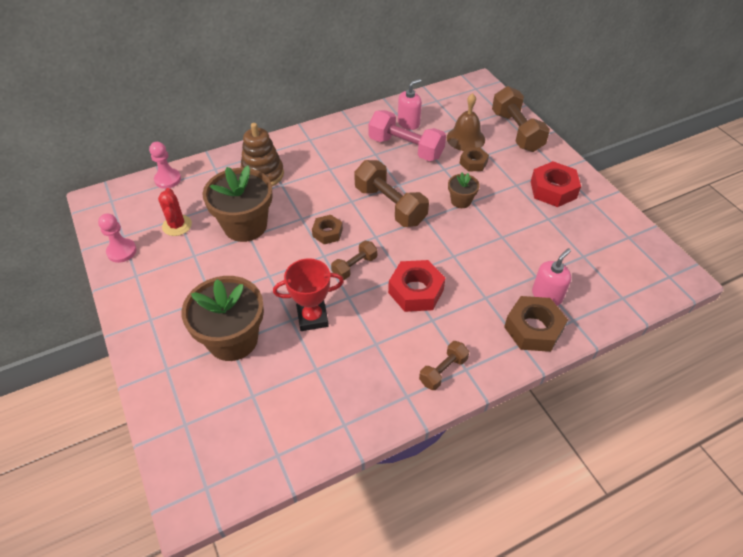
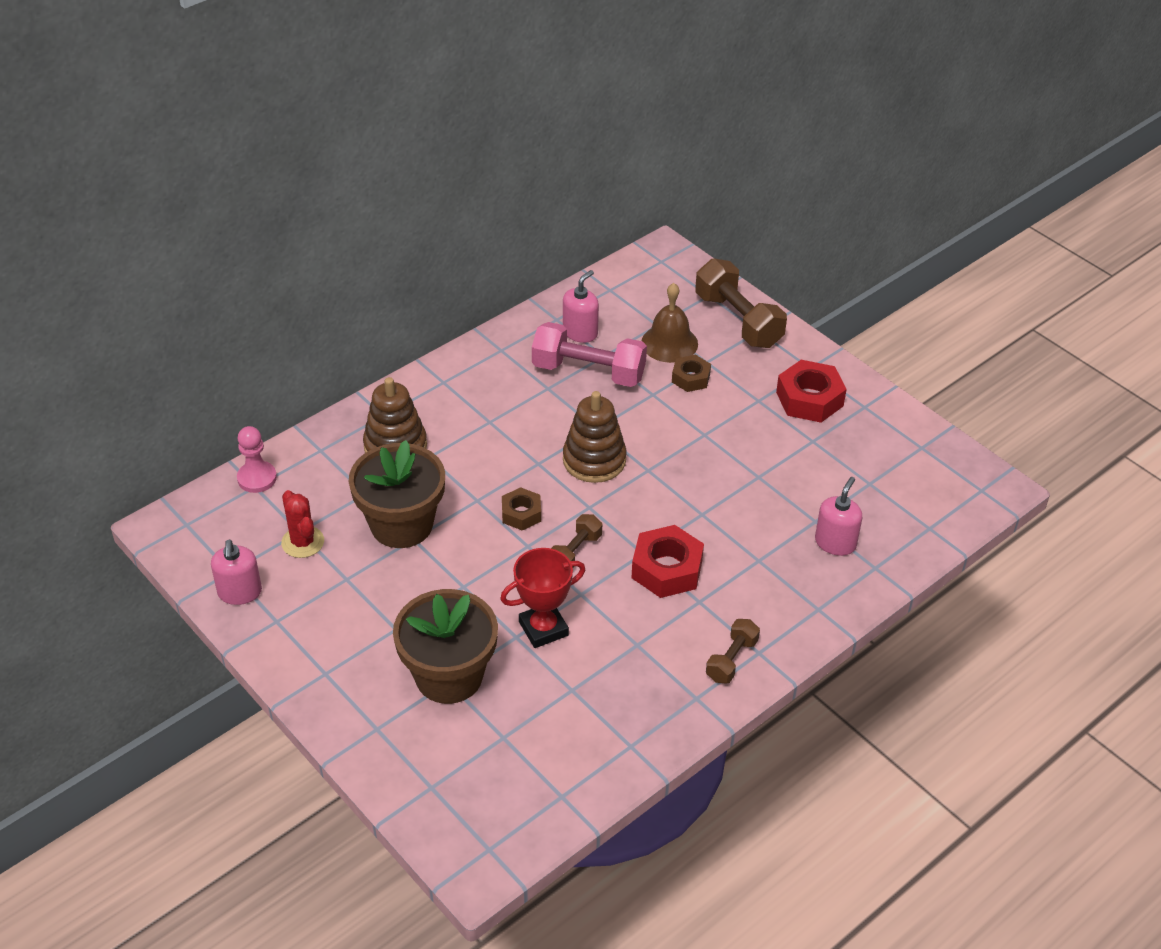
camera: 15 degrees left, 5 degrees down
(122, 251) = (240, 592): pink pawn -> pink soap dispenser
(390, 205) = (594, 460): brown dumbbell -> brown stacking toy
(461, 201) = (689, 436): brown flower pot -> none
(533, 329) = (829, 587): brown nut -> none

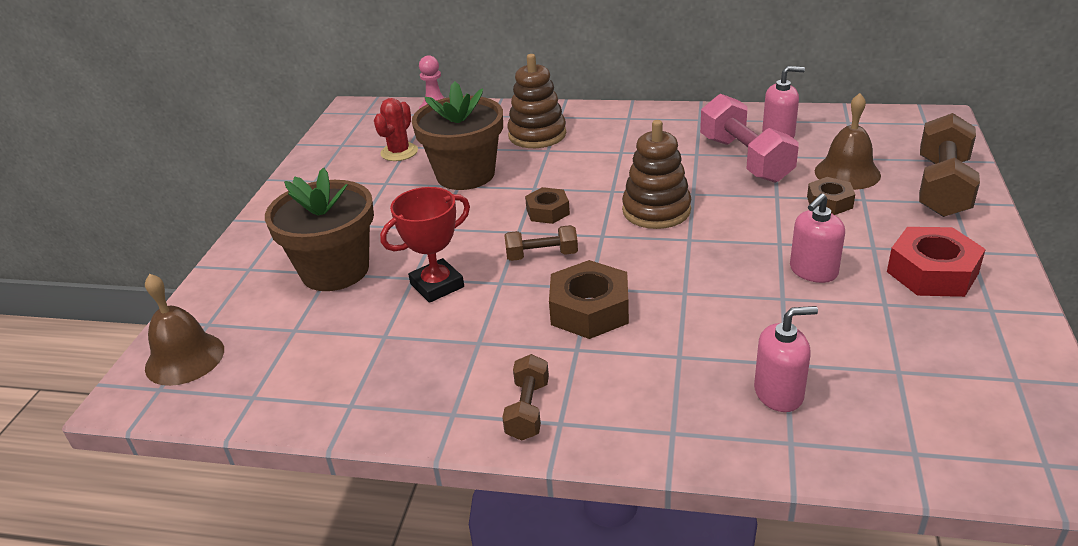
camera: 55 degrees right, 10 degrees down
(240, 592) = (325, 157): pink soap dispenser -> pink soap dispenser (813, 271)
(465, 819) = (184, 358): none -> brown bell
(543, 628) = (437, 285): red trophy -> red trophy turned 60 degrees counterclockwise
(667, 569) = (589, 310): red nut -> brown nut
(731, 660) = (527, 410): brown dumbbell -> brown dumbbell turned 75 degrees counterclockwise

